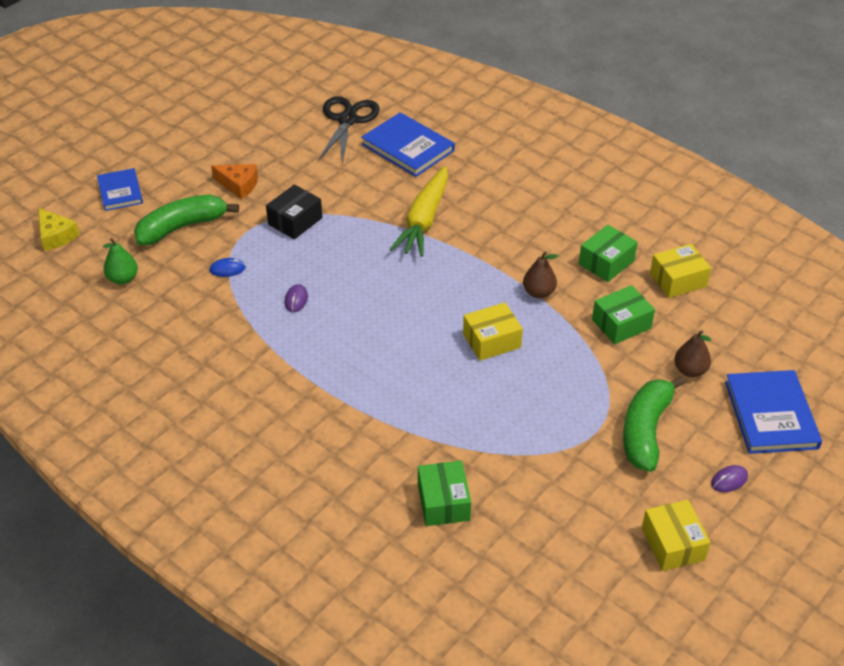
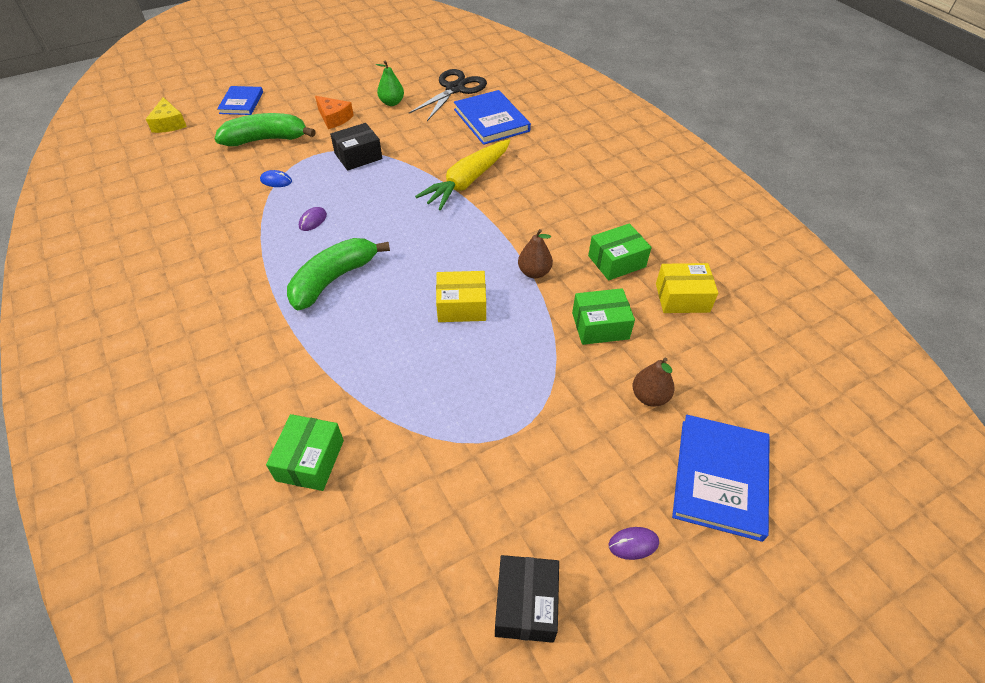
camera: 20 degrees right, 5 degrees up
(123, 279) = (190, 168): green pear -> green pear (392, 103)
(646, 430) = (566, 450): green banana -> green banana (334, 279)
(672, 544) = (526, 604): yellow box -> black box

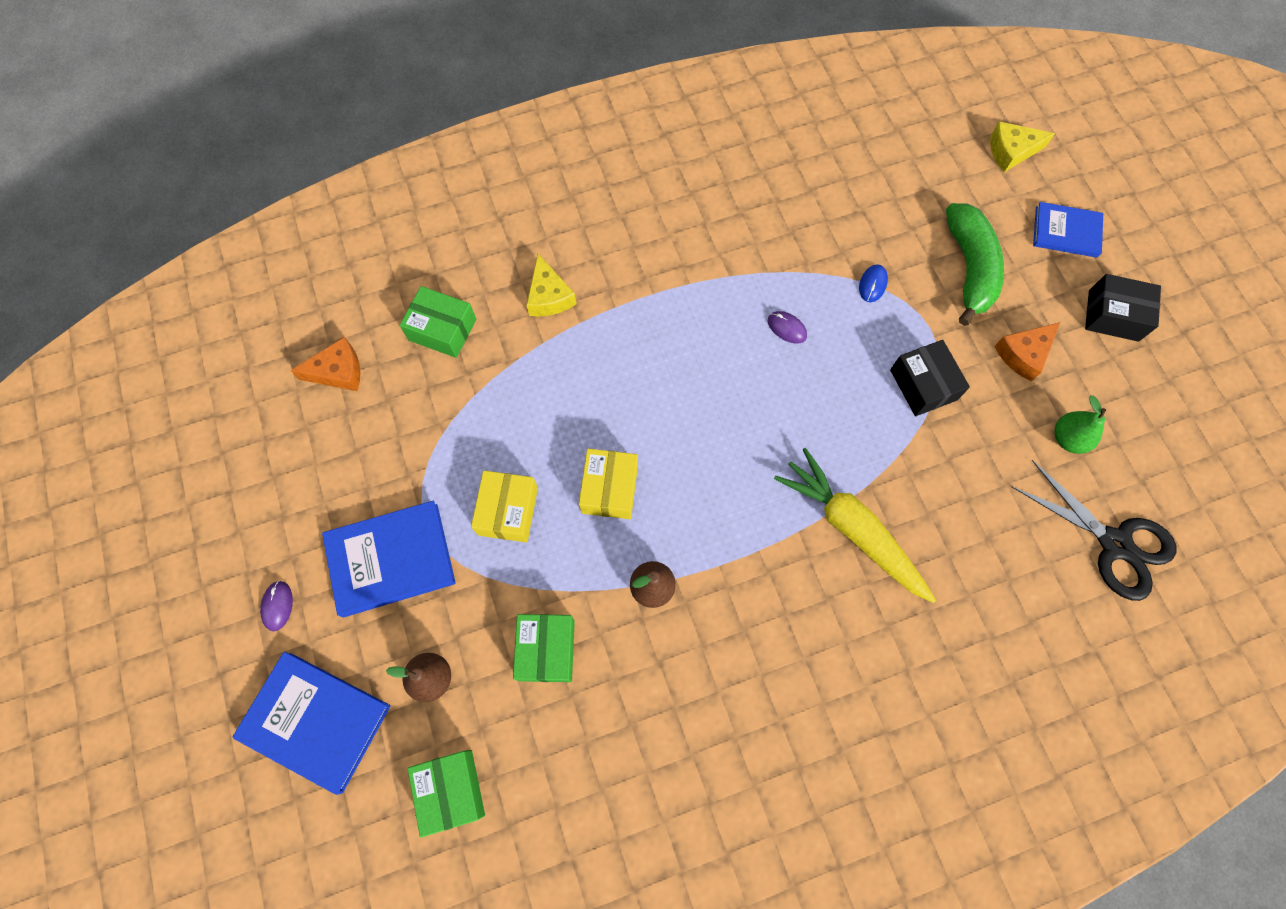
camera: 100 degrees right, 20 degrees up
(274, 375) = (549, 296): none -> yellow cheese
(334, 279) = (677, 351): green banana -> none
(364, 556) = (338, 372): none -> orange cheese
(491, 120) = (1015, 590): blue book -> blue book (391, 559)
(526, 604) = (257, 497): black box -> black box (1113, 316)
(616, 261) = (655, 706): green box -> green box (451, 790)
(682, 297) = (573, 778): yellow box -> yellow box (508, 511)

